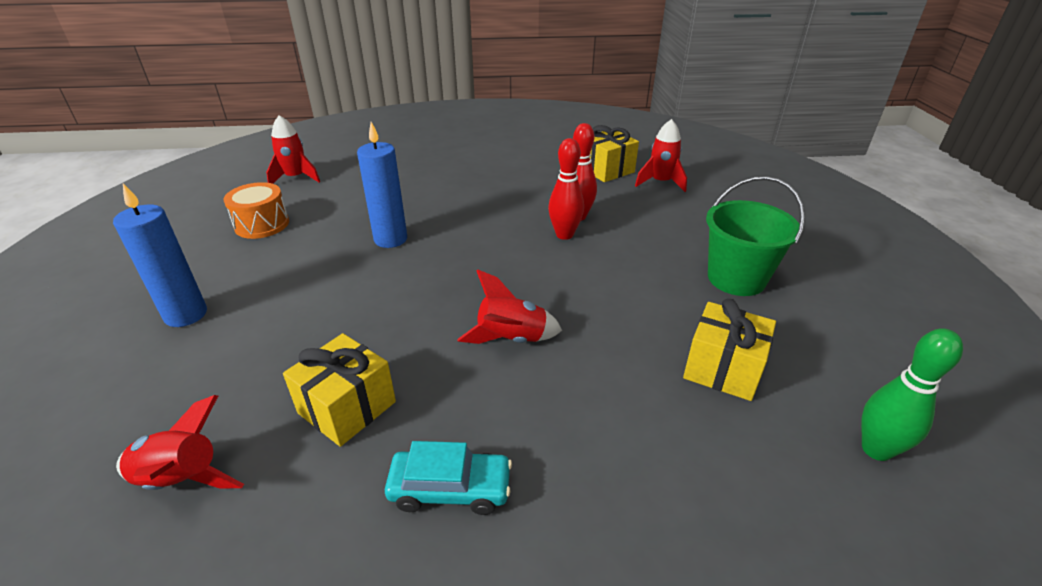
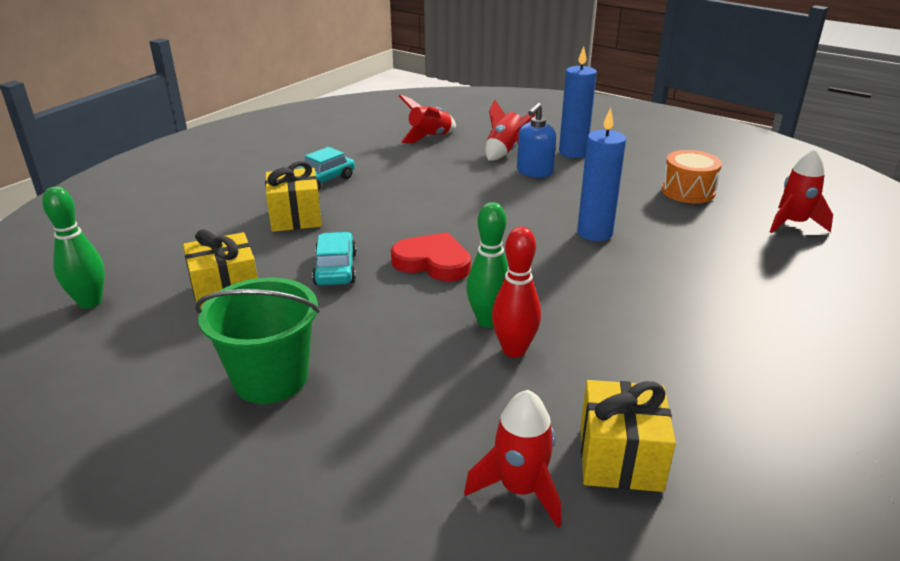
camera: 130 degrees right, 5 degrees down
(272, 317) = (534, 172): none -> blue soap dispenser
(347, 407) = (416, 173): yellow gift -> yellow gift (295, 217)
(511, 339) = (390, 233): red rocket -> red rocket (505, 151)
(528, 289) = (433, 262): none -> red heart
(564, 235) = (488, 321): red bowling pin -> green bowling pin
(605, 332) = (335, 269): none -> turquoise car

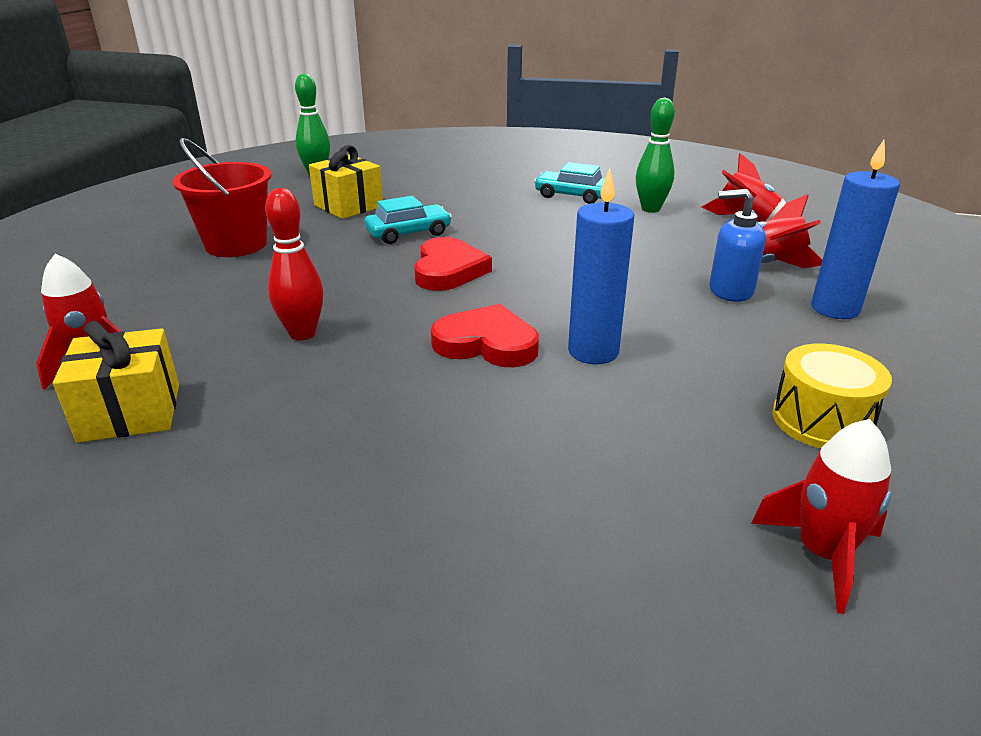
camera: 70 degrees right, 0 degrees up
(270, 378) = (236, 244): green bucket -> red bucket
(295, 217) = (489, 201): yellow gift -> none
(488, 321) = (350, 313): green bowling pin -> green bowling pin (650, 209)
(568, 268) = (487, 344): none -> red heart
(688, 191) = (821, 420): orange drum -> yellow drum

